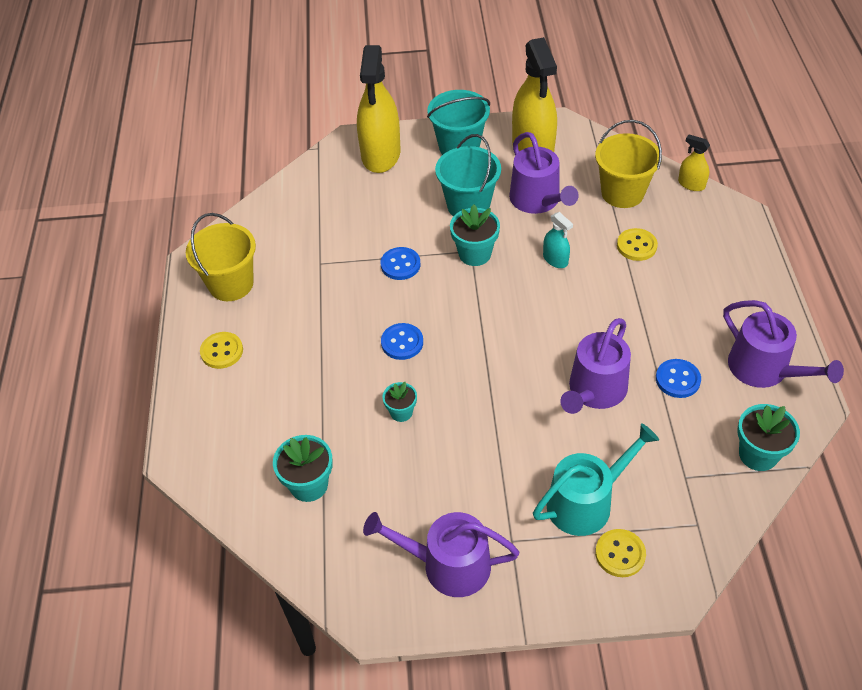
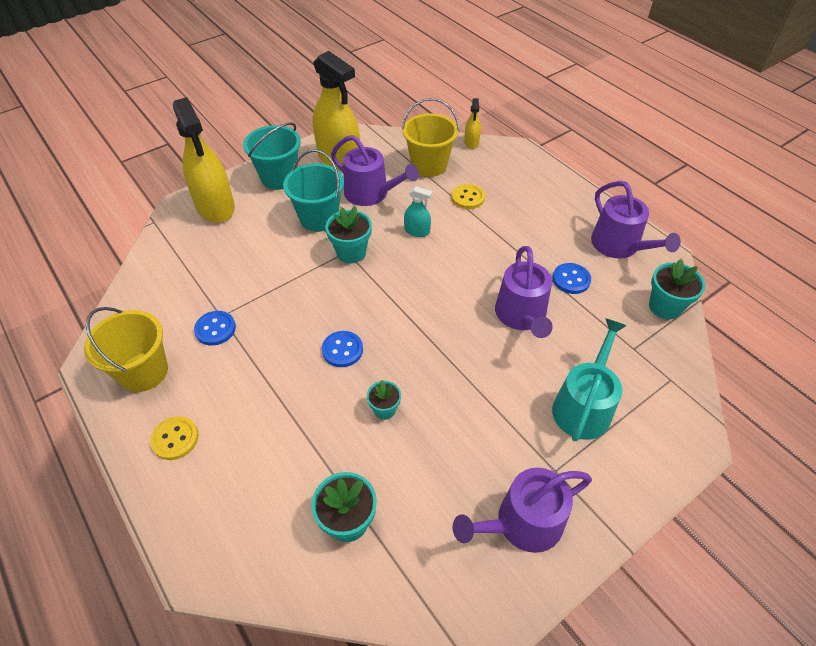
camera: 35 degrees left, 0 degrees up
(400, 265) = (295, 287): blue button -> blue button (215, 329)
(620, 554) = (639, 433): yellow button -> none
(691, 184) = (471, 142): yellow spray bottle -> yellow spray bottle turned 90 degrees counterclockwise
(764, 369) = (619, 246): purple watering can -> purple watering can turned 45 degrees clockwise

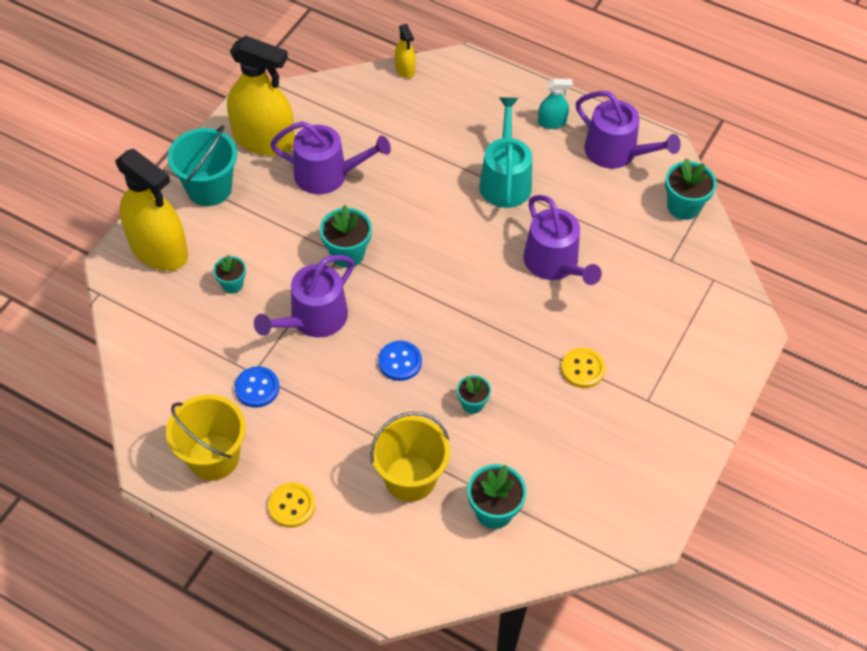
camera: 25 degrees left, 5 degrees up
(250, 246) = (232, 284): none -> turquoise flower pot
(319, 218) = (287, 224): turquoise bucket -> none
(417, 231) = (403, 204): turquoise spray bottle -> turquoise spray bottle (552, 122)
(429, 165) = (373, 116): yellow bucket -> yellow bucket (410, 478)
(468, 198) = (437, 145): yellow button -> yellow button (582, 369)
(522, 523) = (639, 454): purple watering can -> purple watering can (313, 319)
(571, 279) = (585, 207): blue button -> none
(583, 406) = (648, 333): turquoise watering can -> turquoise watering can (505, 180)

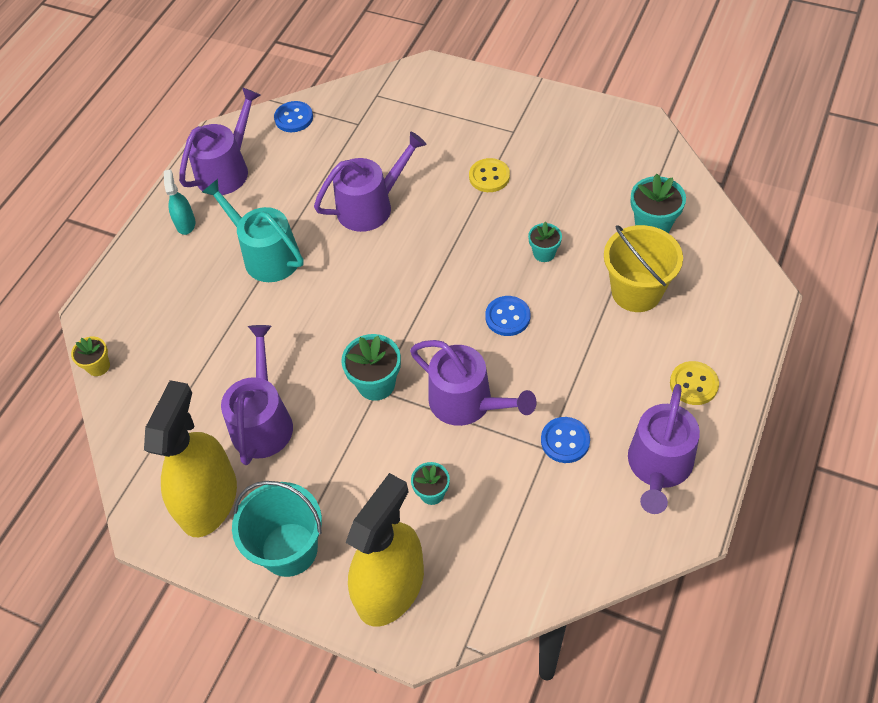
camera: 90 degrees left, 0 degrees up
(213, 457) = (659, 466): yellow bucket -> purple watering can
(405, 69) = (98, 366): yellow spray bottle -> yellow flower pot
(505, 180) = (266, 255): turquoise watering can -> turquoise watering can turned 45 degrees clockwise
(683, 206) = (294, 118): turquoise flower pot -> blue button

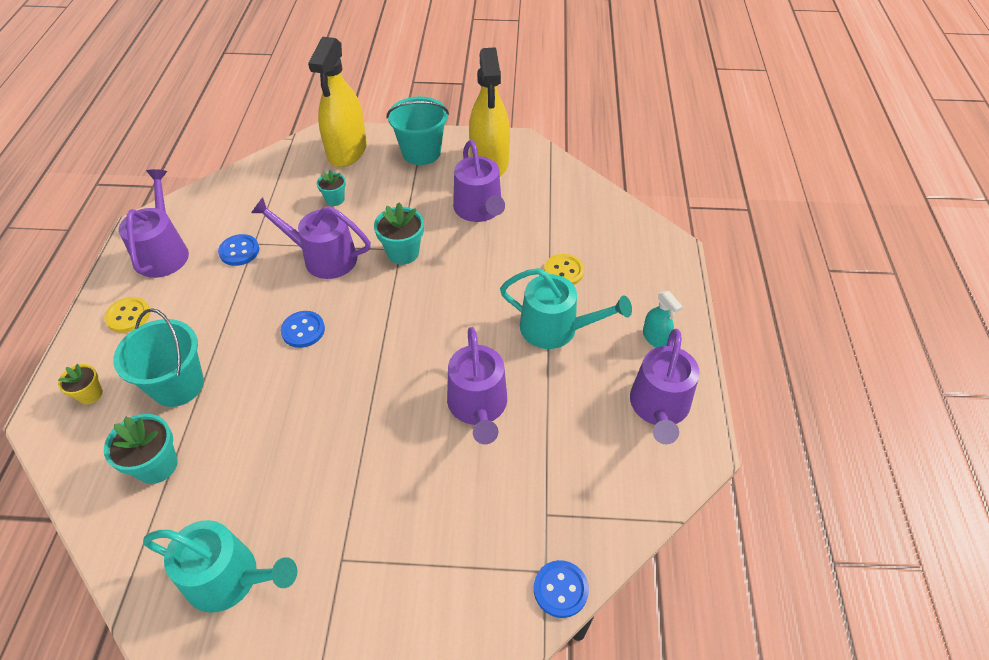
camera: 155 degrees right, 5 degrees down
(98, 366) = (631, 212): yellow flower pot -> yellow flower pot (90, 394)
(294, 118) = (630, 500): blue button -> blue button (560, 589)
(371, 206) = (478, 406): purple watering can -> purple watering can turned 45 degrees counterclockwise
(489, 176) = (356, 480): yellow button -> yellow button (563, 271)
(544, 253) = (277, 401): turquoise flower pot -> none
(594, 138) = (230, 578): none -> turquoise watering can
(636, 291) = (178, 385): yellow bucket -> turquoise bucket

